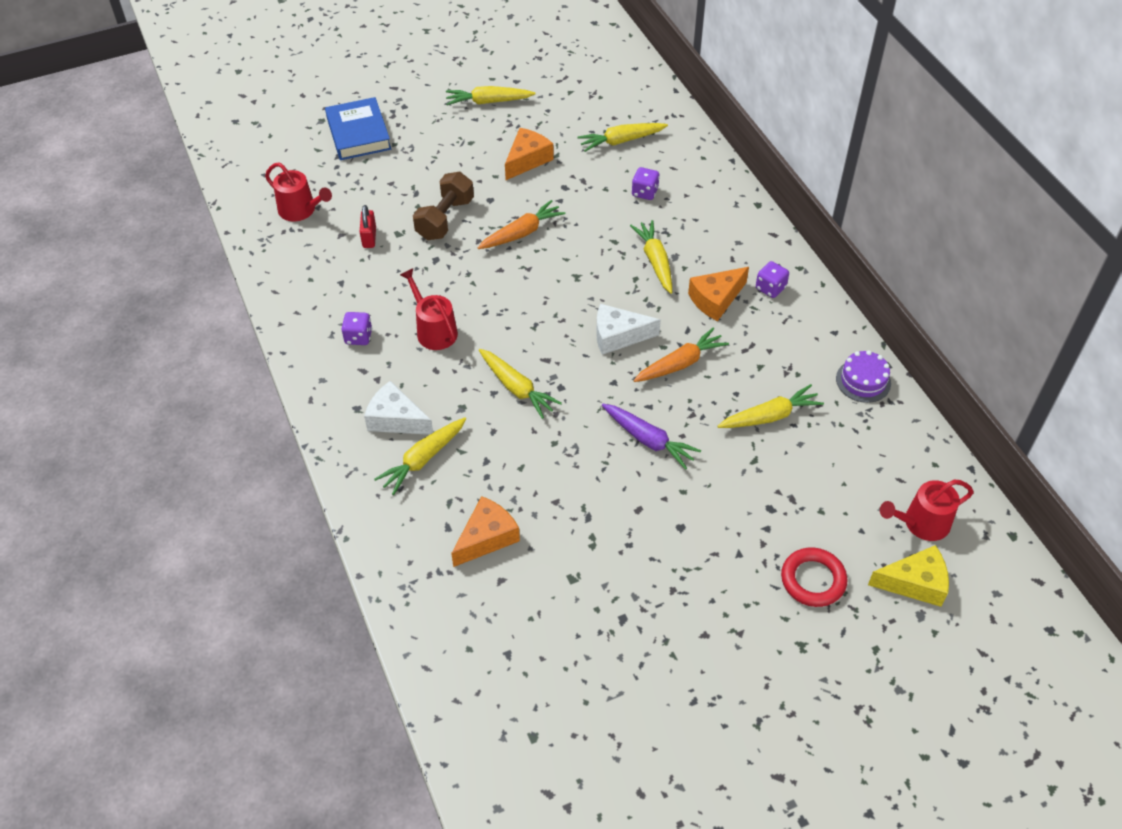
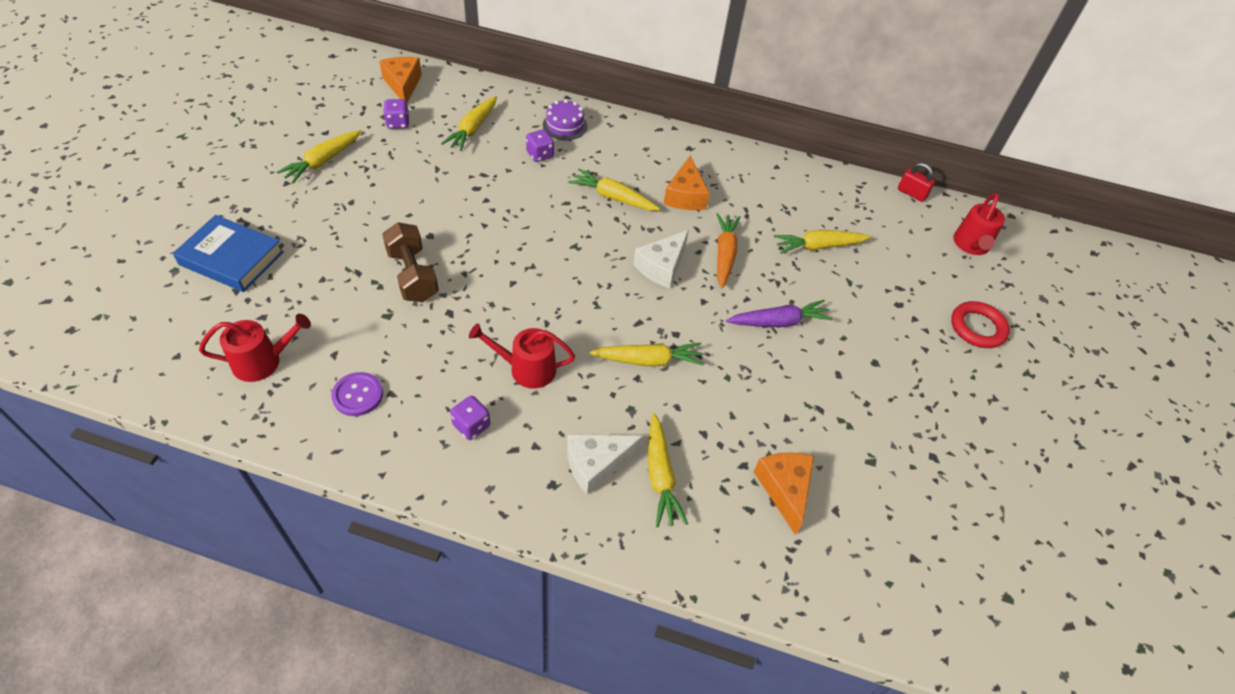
camera: 55 degrees left, 0 degrees up
(323, 269) = (358, 395): none -> purple button
(369, 237) = (365, 337): red padlock -> red padlock (911, 193)
(522, 233) = (491, 243): orange carrot -> none
(527, 160) = (418, 186): orange cheese -> orange cheese (403, 85)
(770, 288) = (705, 165): purple dice -> purple dice (398, 123)
(770, 416) = (818, 246): yellow carrot -> yellow carrot turned 120 degrees counterclockwise
(863, 381) = (831, 184): purple cake -> purple cake (565, 125)
(914, 583) = (1016, 282): yellow cheese -> none

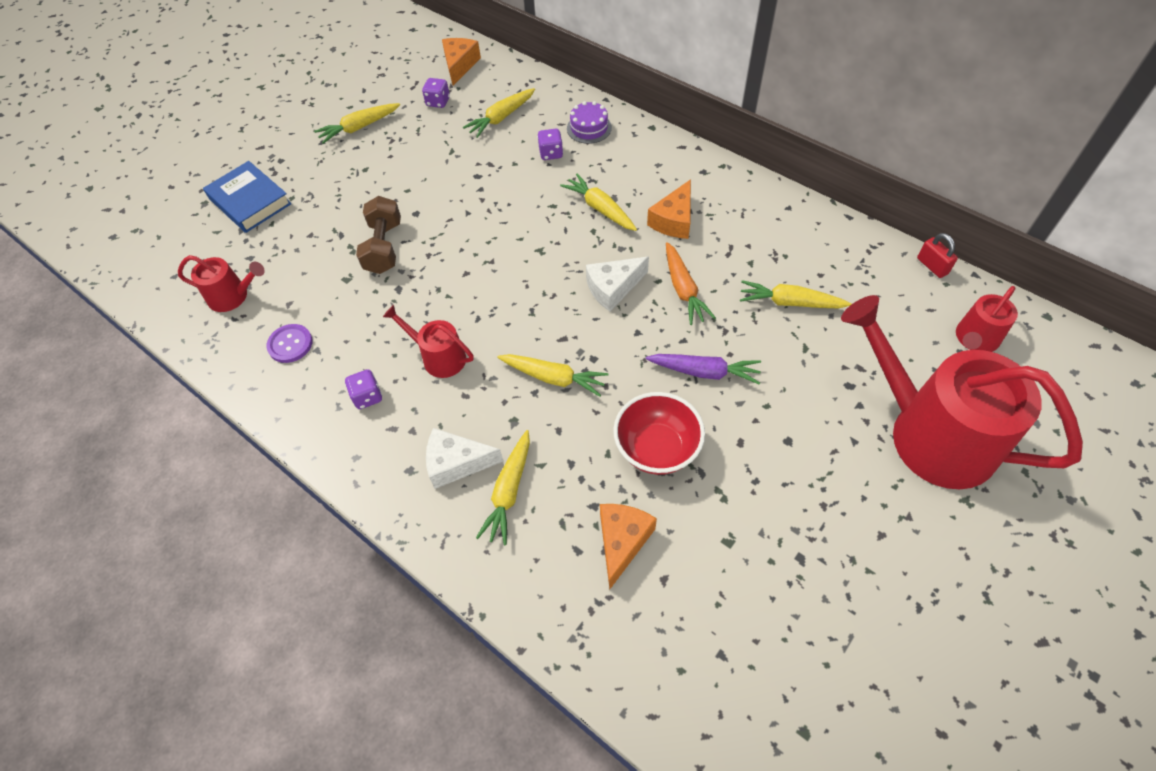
camera: 30 degrees right, 5 degrees up
(724, 254) = (683, 289): orange carrot -> orange carrot turned 135 degrees clockwise
(772, 399) = (657, 449): none -> red bowl
(977, 328) = (930, 434): red ring -> red watering can

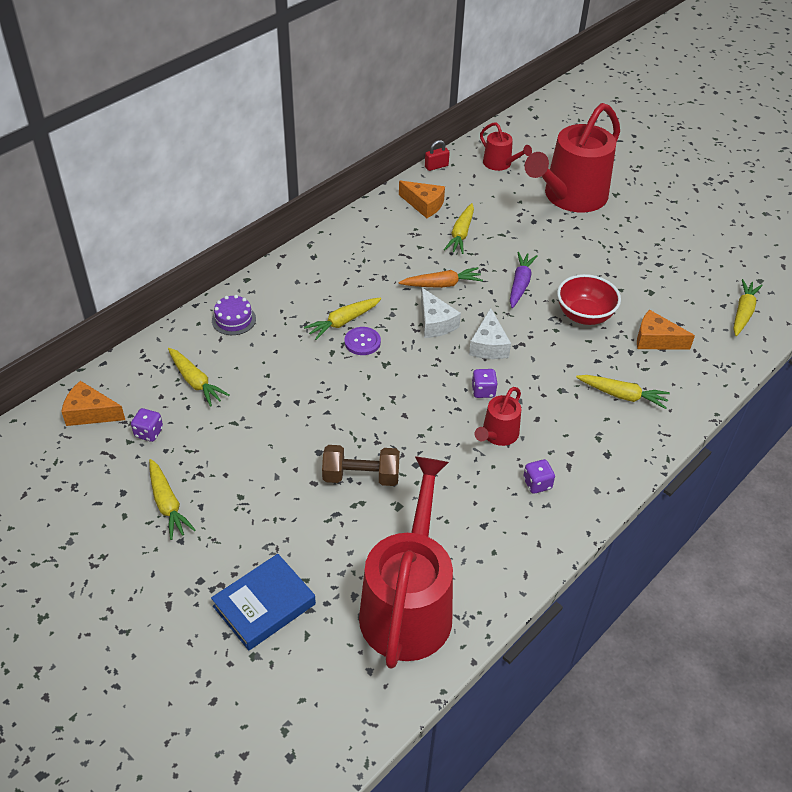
camera: 90 degrees left, 10 degrees down
(232, 296) = (408, 605): red watering can -> red watering can, size x2.17
(290, 344) = (475, 547): purple button -> purple button (362, 342)
(456, 463) = (600, 425): white cheese -> white cheese (489, 345)
(551, 153) = (261, 348): purple dice -> purple dice (483, 391)
(553, 378) = (522, 364): yellow carrot -> yellow carrot (743, 312)
(674, 220) = (367, 280): orange cheese -> orange cheese (424, 205)

